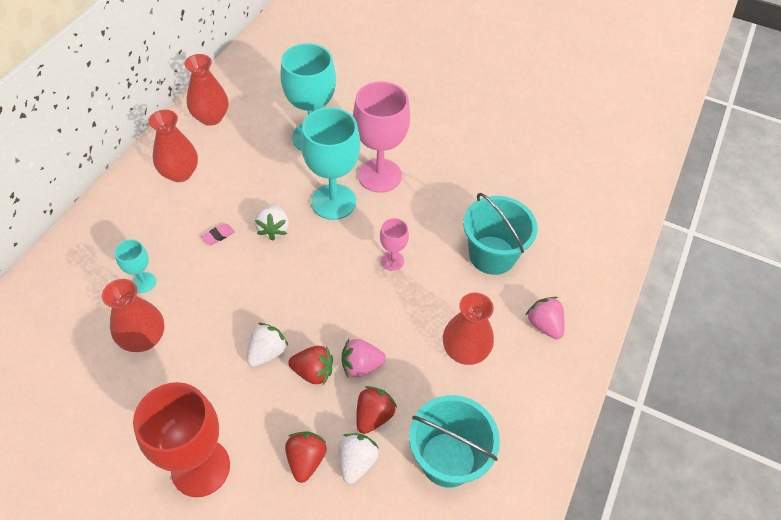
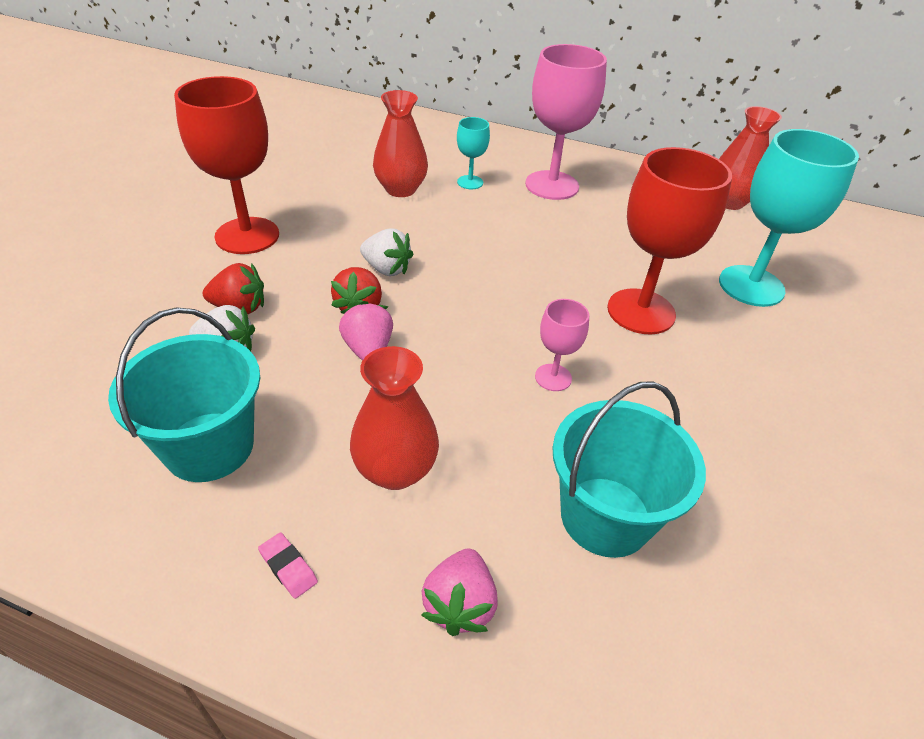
camera: 85 degrees right, 10 degrees down
(180, 173) = (628, 189): red vase -> none
(218, 235) = (547, 222): pink eraser -> pink eraser (288, 567)
(273, 229) = (572, 262): white strawberry -> none
(333, 202) = (641, 311): turquoise goblet -> red goblet
(373, 416) = (290, 364): red strawberry -> none
(379, 175) = (717, 358): pink goblet -> pink goblet (552, 185)
(544, 325) = (459, 604): pink strawberry -> pink strawberry turned 135 degrees clockwise

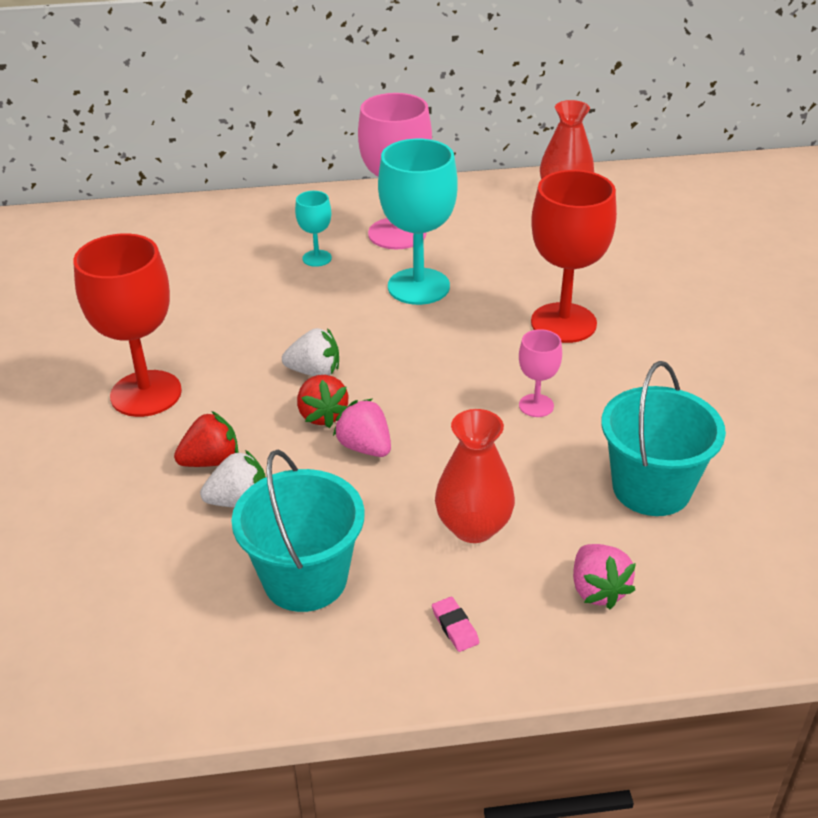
camera: 25 degrees left, 5 degrees down
(288, 567) = (455, 627): pink eraser -> pink eraser turned 45 degrees clockwise
(400, 189) = (255, 290): red vase -> none
(751, 286) = (634, 266): turquoise goblet -> turquoise goblet (418, 286)

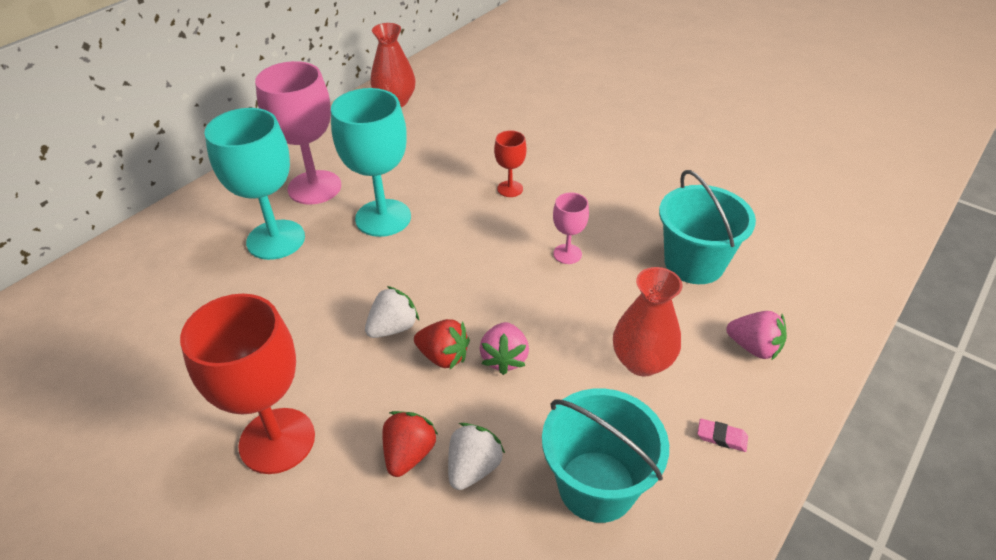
camera: 45 degrees left, 5 degrees up
(317, 258) = (276, 240): turquoise goblet -> turquoise goblet, size x2.05
(365, 447) = (504, 358): pink strawberry -> pink strawberry turned 90 degrees counterclockwise
(563, 323) = (510, 189): red goblet -> red goblet, size x0.49

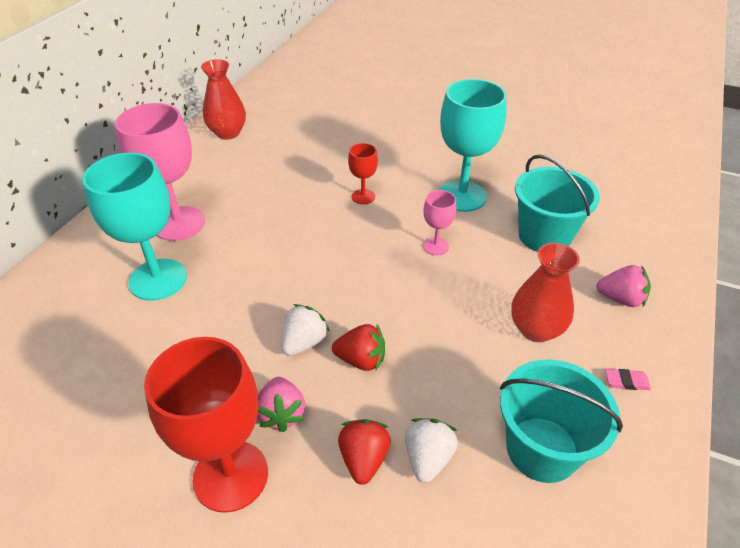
camera: 15 degrees left, 0 degrees up
(383, 218) = (256, 241): turquoise goblet -> turquoise goblet (462, 196)
(504, 358) = (417, 350): pink strawberry -> pink strawberry (281, 413)

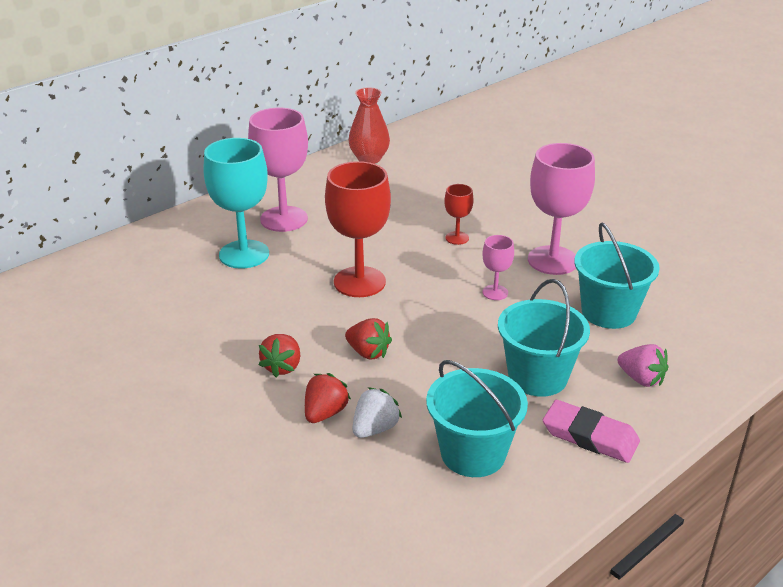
camera: 25 degrees right, 10 degrees down
(230, 476) = (222, 391): red goblet -> red goblet (359, 282)
(281, 413) = (282, 367): pink strawberry -> red strawberry
(304, 342) = (330, 328): white strawberry -> none
(462, 196) = (553, 260): turquoise goblet -> pink goblet
(536, 329) = (537, 377): red vase -> turquoise bucket
(626, 381) = (590, 436): pink eraser -> pink eraser, size x2.16

